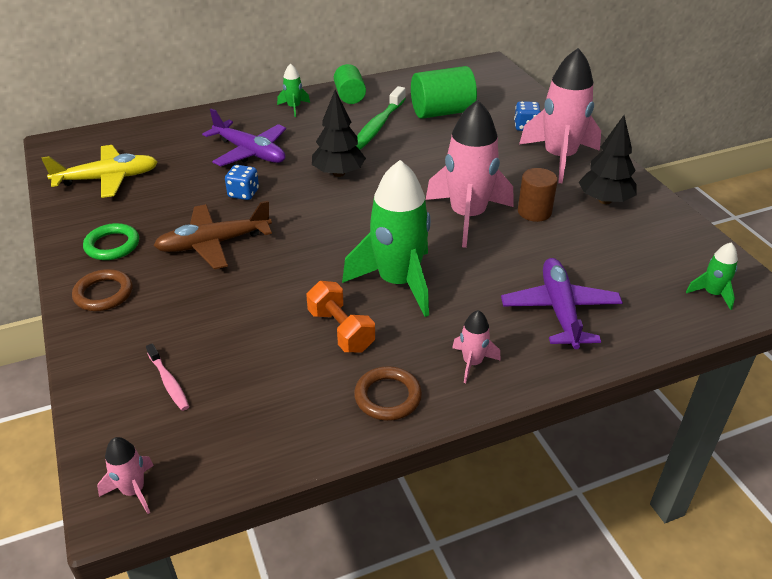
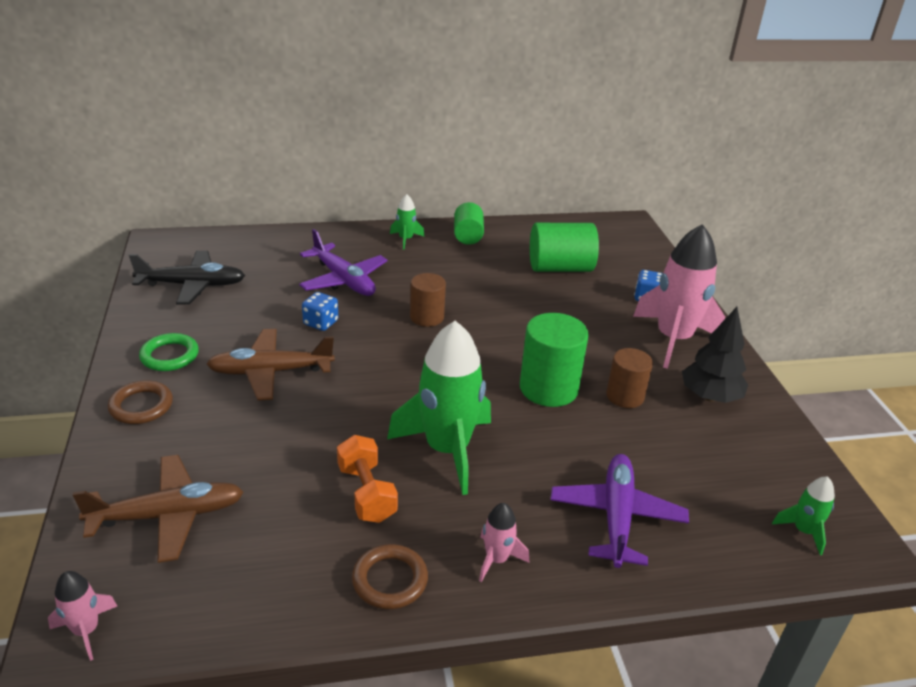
camera: 10 degrees right, 5 degrees down
(107, 179) = (192, 285): yellow plane -> black plane
(169, 382) = (168, 515): pink toothbrush -> brown plane
(338, 173) = (427, 317): black tree -> brown cylinder
(378, 126) = (486, 273): green toothbrush -> none
(467, 216) = (548, 388): pink rocket -> green cylinder

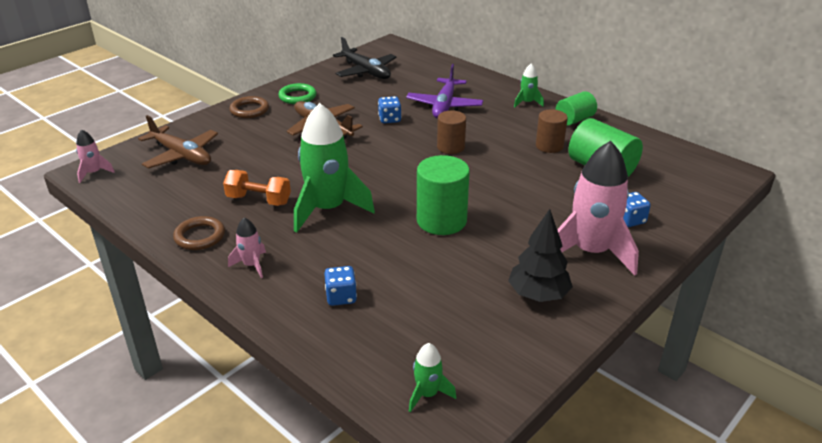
camera: 55 degrees right, 0 degrees up
(366, 493) = (259, 200): orange dumbbell -> orange dumbbell turned 75 degrees clockwise
(616, 516) = (341, 297): purple plane -> blue dice
(625, 396) = (479, 255): brown cylinder -> brown cylinder (549, 146)

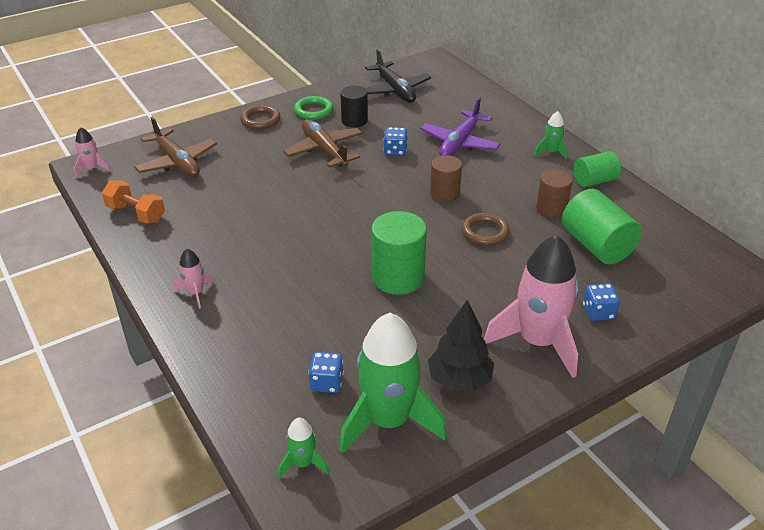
camera: 15 degrees right, 5 degrees up
(200, 236) = (160, 253): brown ring -> brown ring (485, 232)
(259, 200) = (230, 223): orange dumbbell -> orange dumbbell (136, 213)
(328, 209) = (291, 245): green rocket -> green rocket (389, 421)
(340, 100) = (354, 120): none -> black cylinder
(341, 297) = (264, 343): blue dice -> blue dice (326, 382)

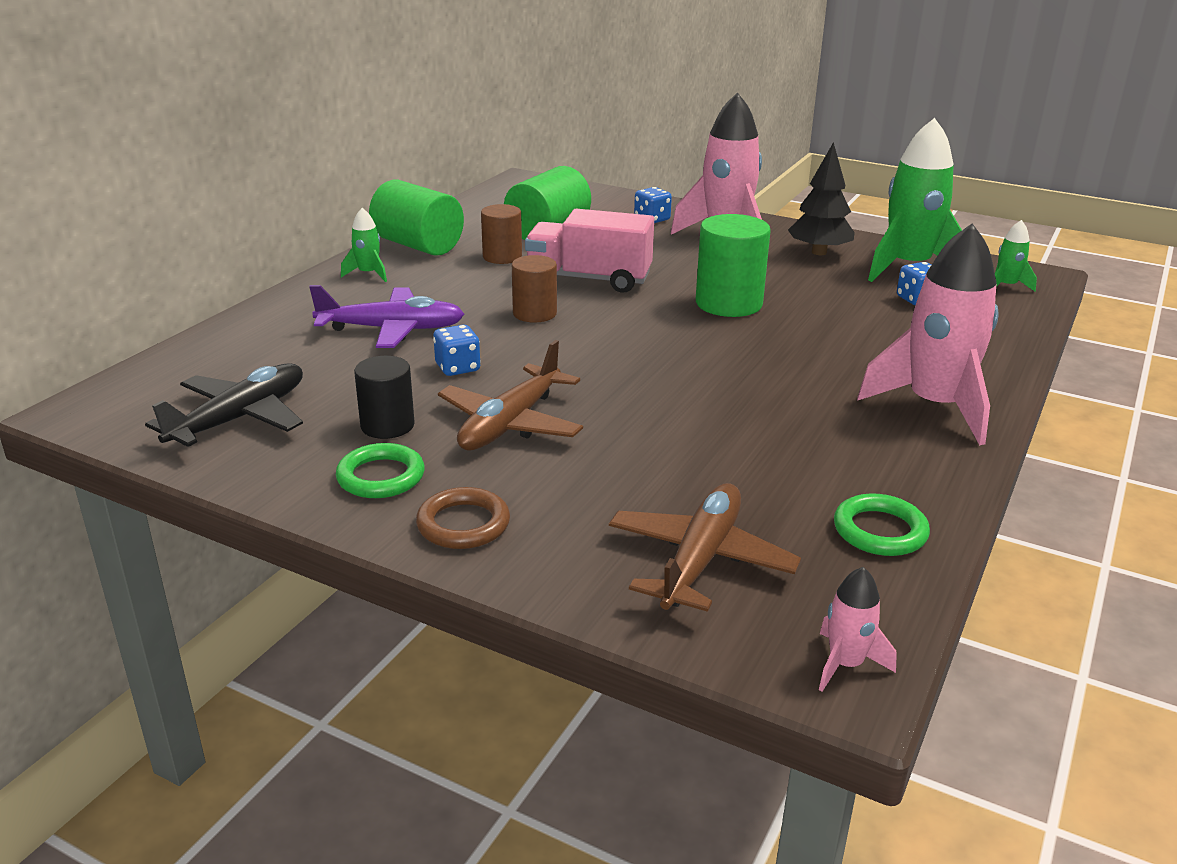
camera: 120 degrees left, 10 degrees down
(136, 213) = (880, 531): orange dumbbell -> green ring
(195, 293) = (935, 407): pink rocket -> pink rocket, size x2.21
(485, 232) = (589, 279): brown ring -> pink truck
(594, 181) = (418, 245): green cylinder -> green cylinder, size x1.56

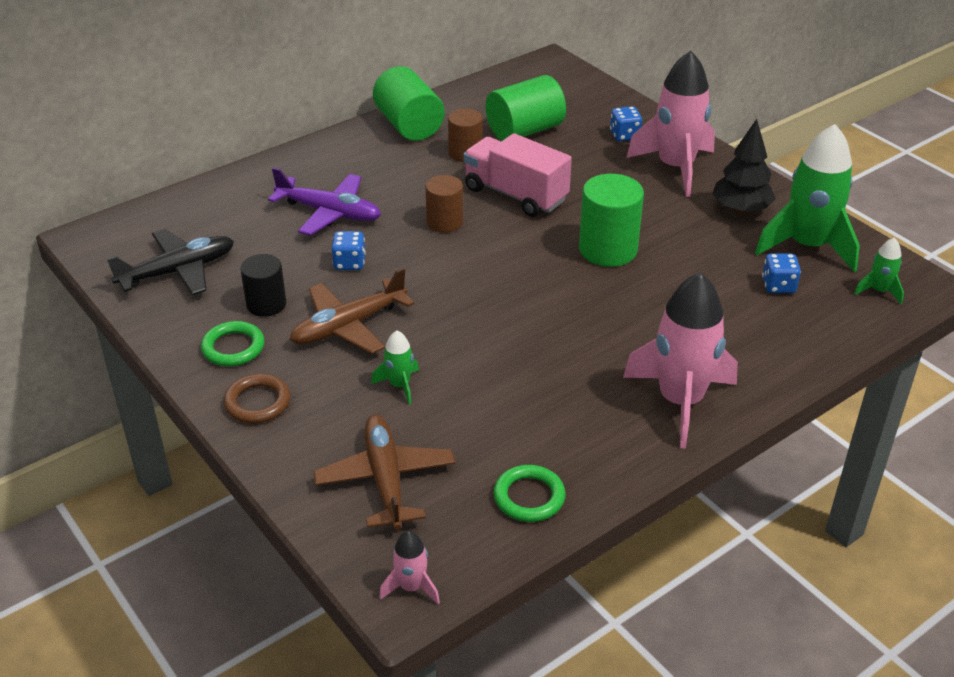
camera: 25 degrees right, 10 degrees up
(368, 274) = (351, 149): green rocket -> green rocket (399, 385)
(700, 560) = (385, 479): brown plane -> brown plane turned 60 degrees counterclockwise

